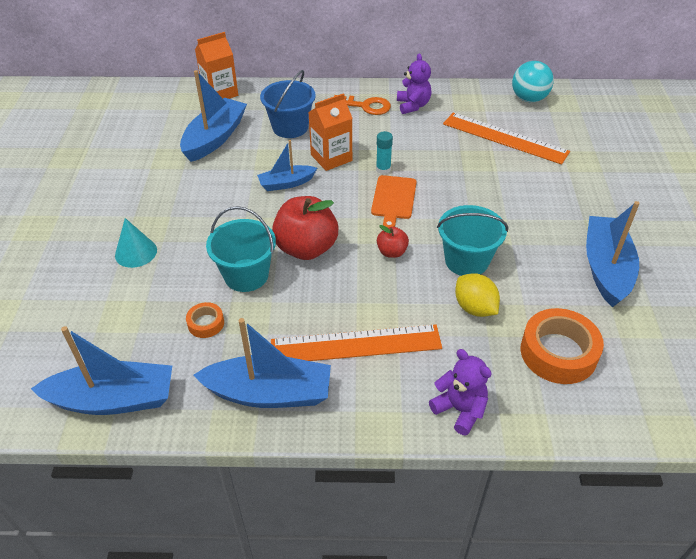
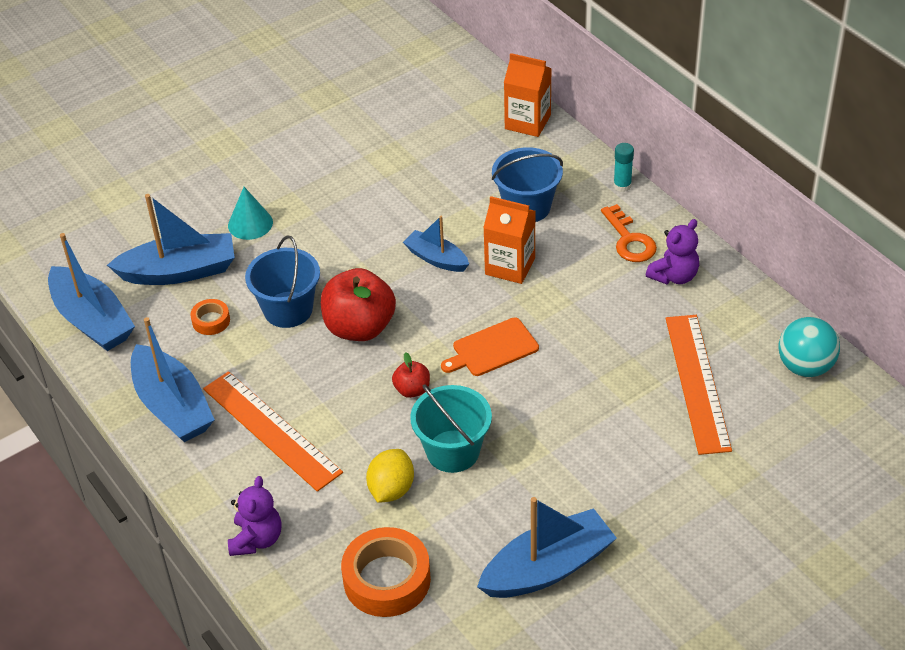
camera: 55 degrees right, 0 degrees up
(215, 138) = (451, 167): blue boat -> blue boat (179, 271)
(246, 275) = (288, 309): turquoise bucket -> blue bucket
(383, 169) = (532, 315): turquoise glue stick -> turquoise glue stick (622, 186)

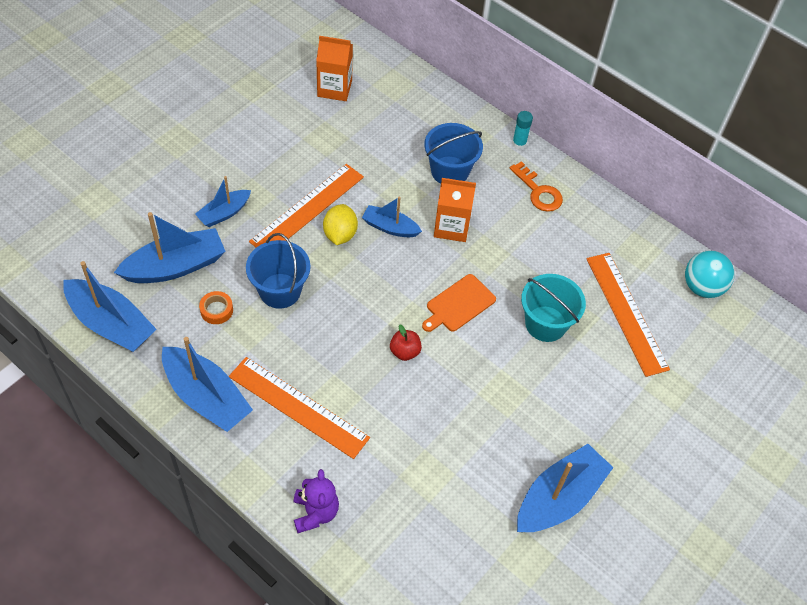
camera: 20 degrees left, 10 degrees up
(250, 223) = (224, 213): turquoise cone -> blue boat
(346, 229) = (308, 209): none -> orange ruler
(359, 327) = (345, 299): red apple -> none
(387, 579) = (434, 531): orange tape -> none
(391, 489) = (414, 447): yellow lemon -> yellow lemon (340, 234)
(453, 451) = (454, 403): turquoise bucket -> turquoise bucket (545, 324)
(527, 122) = (428, 93): orange carton -> orange carton (334, 88)
(674, 276) = (582, 220): purple teddy bear -> none

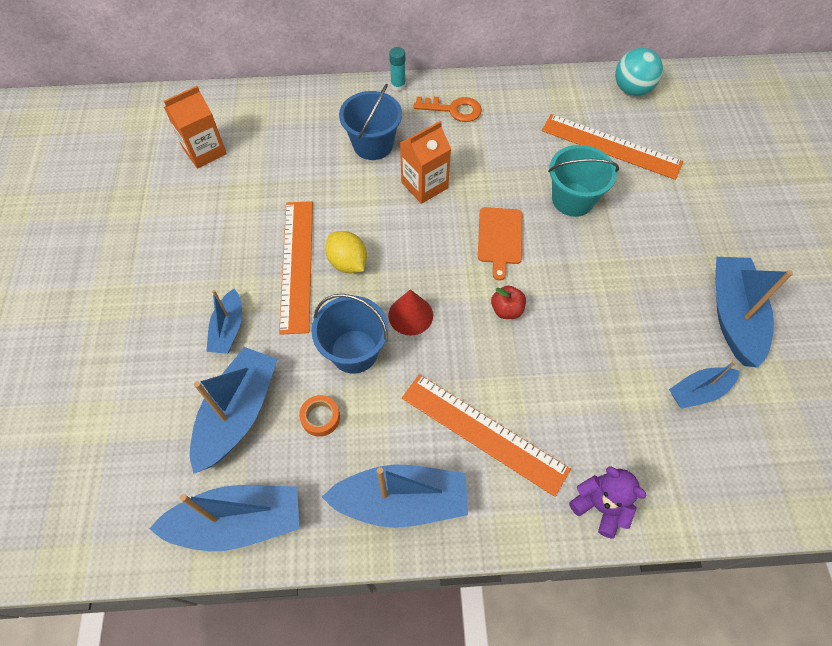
camera: 40 degrees left, 5 degrees up
(298, 407) = (483, 433): orange ruler -> orange ruler turned 45 degrees clockwise
(339, 300) = (410, 315): none -> red cone
(390, 227) = (380, 224): blue boat -> blue boat (698, 391)

